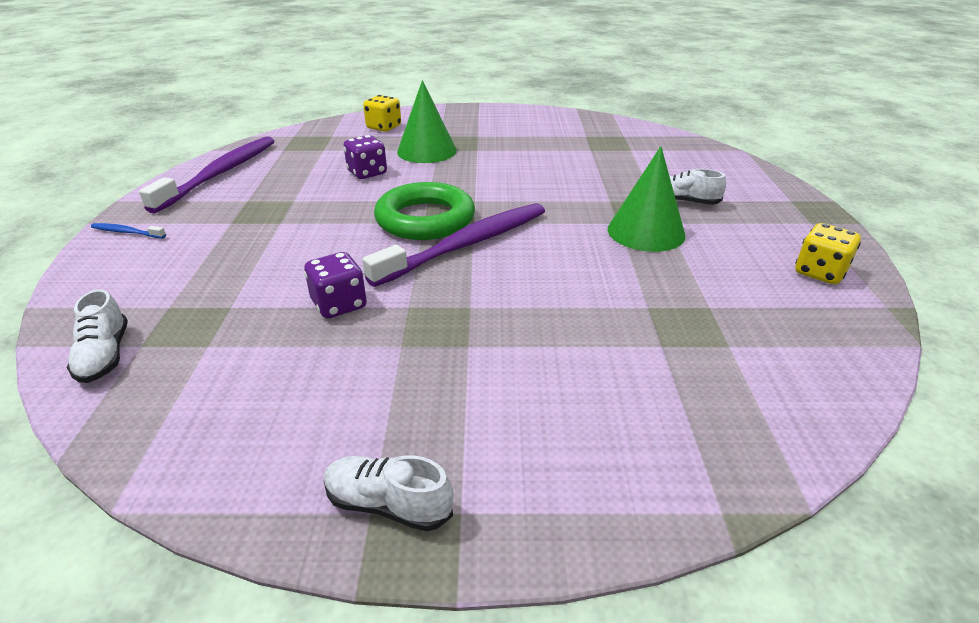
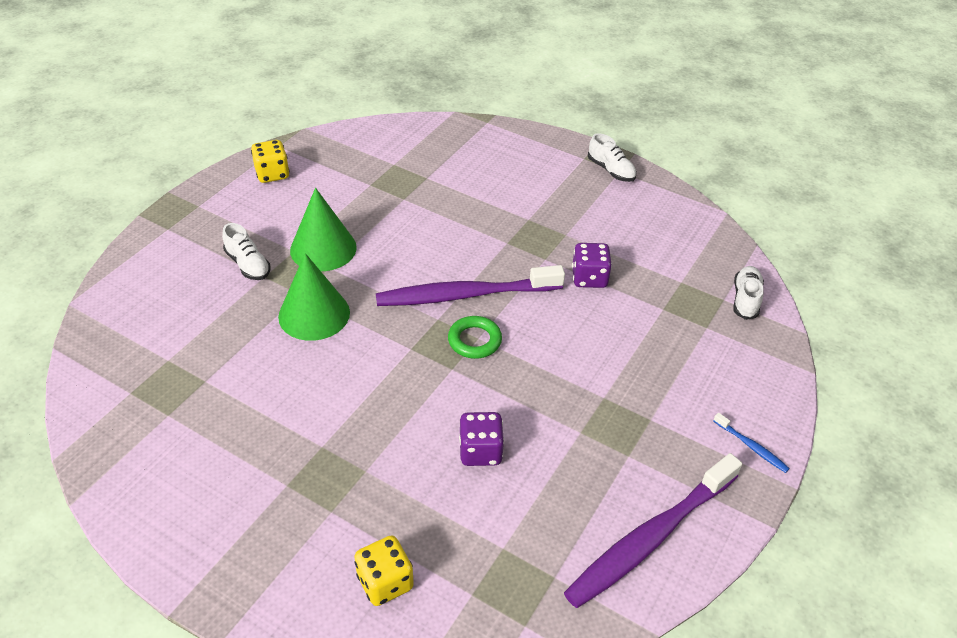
camera: 150 degrees left, 10 degrees up
(425, 219) = (474, 340): green ring -> green ring, size x0.55
(426, 151) = (381, 472): green cone -> green cone (314, 314)

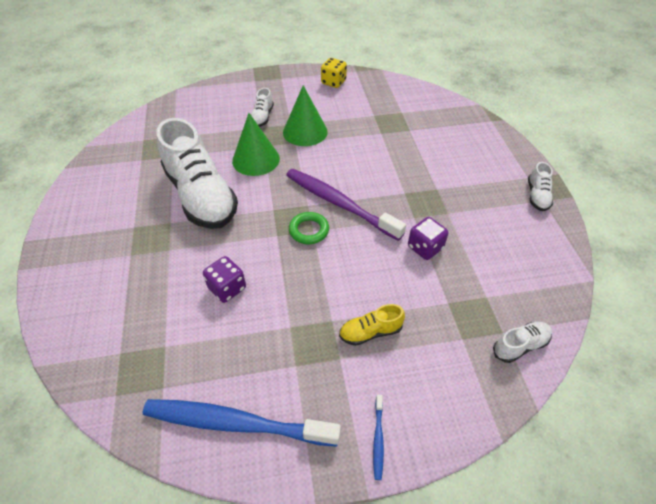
camera: 50 degrees right, 5 degrees up
(313, 394) = (201, 196): none -> white shoe
(385, 582) = (100, 308): yellow dice -> none
(643, 379) = (370, 332): none -> yellow shoe
(650, 538) = (236, 423): purple toothbrush -> blue toothbrush

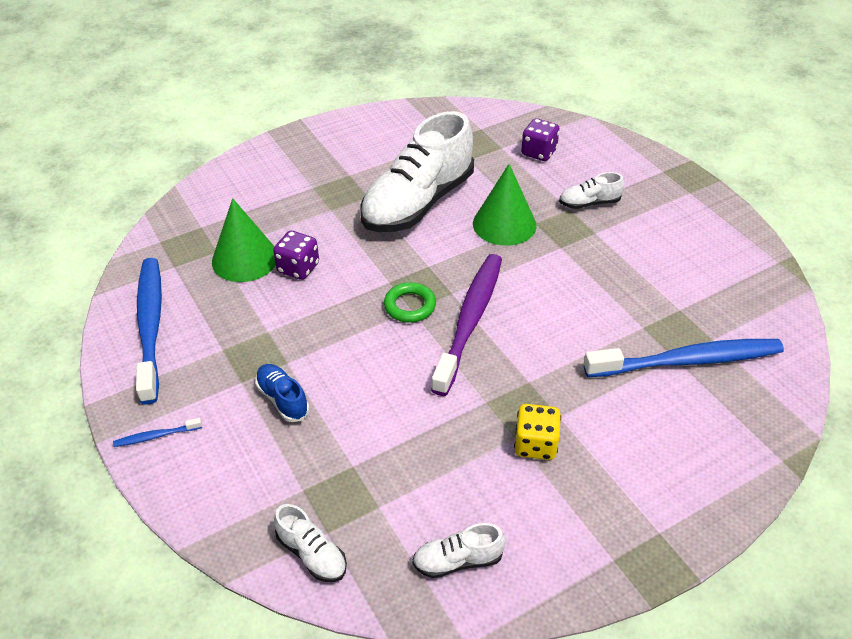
camera: 70 degrees right, 5 degrees down
(305, 132) = (588, 250): green cone -> green cone (245, 259)
(333, 82) = (725, 246): yellow dice -> yellow dice (535, 444)
(370, 332) = (283, 399): yellow shoe -> blue shoe
(414, 126) = (687, 361): none -> blue toothbrush
(425, 248) = (435, 424): purple dice -> purple dice (538, 152)
(537, 196) = (618, 549): white shoe -> white shoe (458, 561)

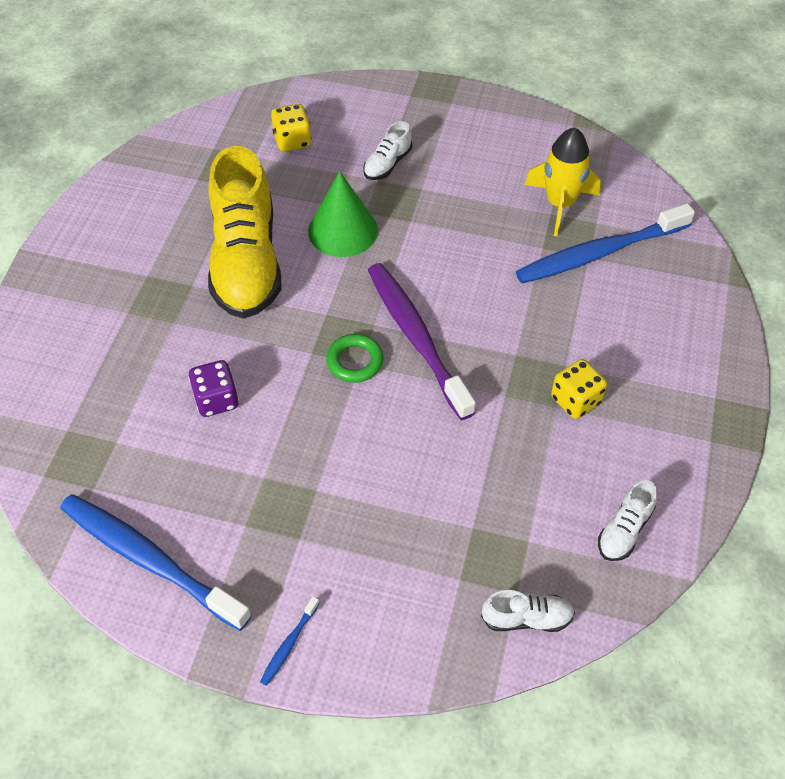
camera: 45 degrees left, 10 degrees up
(245, 259) = (155, 428): green cone -> none
(283, 399) = (353, 523): blue shoe -> none
(418, 203) = (246, 261): white shoe -> yellow shoe
(538, 152) = (292, 141): purple dice -> yellow dice
(687, 361) = (599, 253): blue toothbrush -> blue toothbrush turned 150 degrees counterclockwise
(696, 308) = (560, 204): none -> yellow rocket

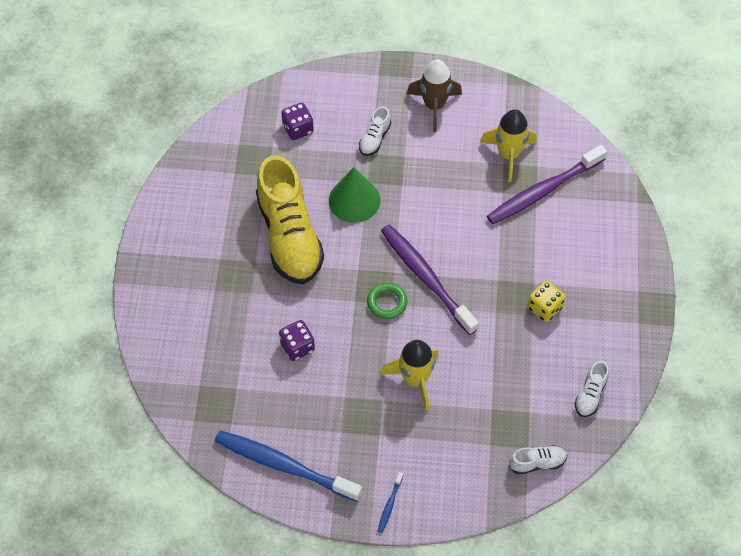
camera: 10 degrees left, 5 degrees up
(292, 141) = (298, 129): yellow dice -> purple dice
(370, 468) = (415, 379): none -> yellow rocket
(473, 137) = (434, 106): none -> brown rocket
(599, 253) = (543, 191): blue toothbrush -> purple toothbrush

